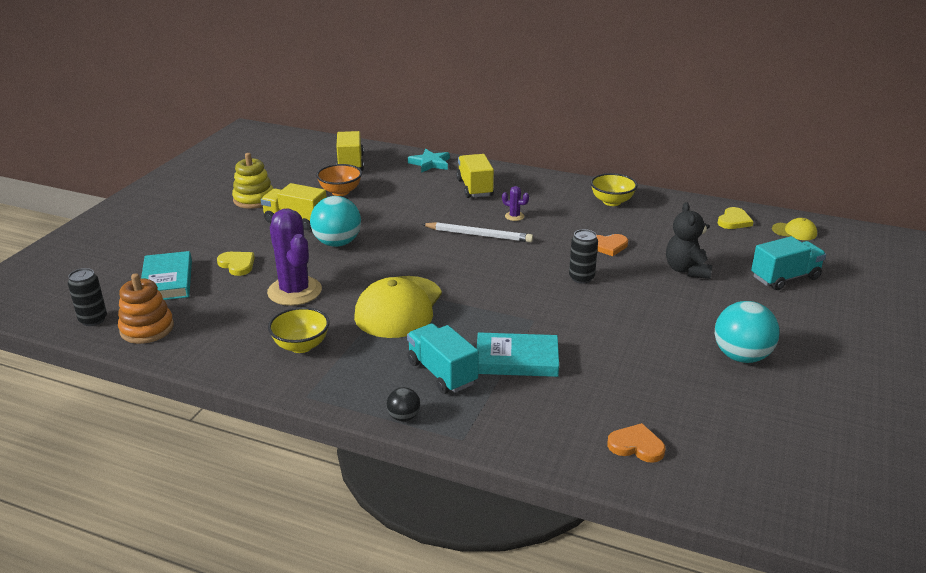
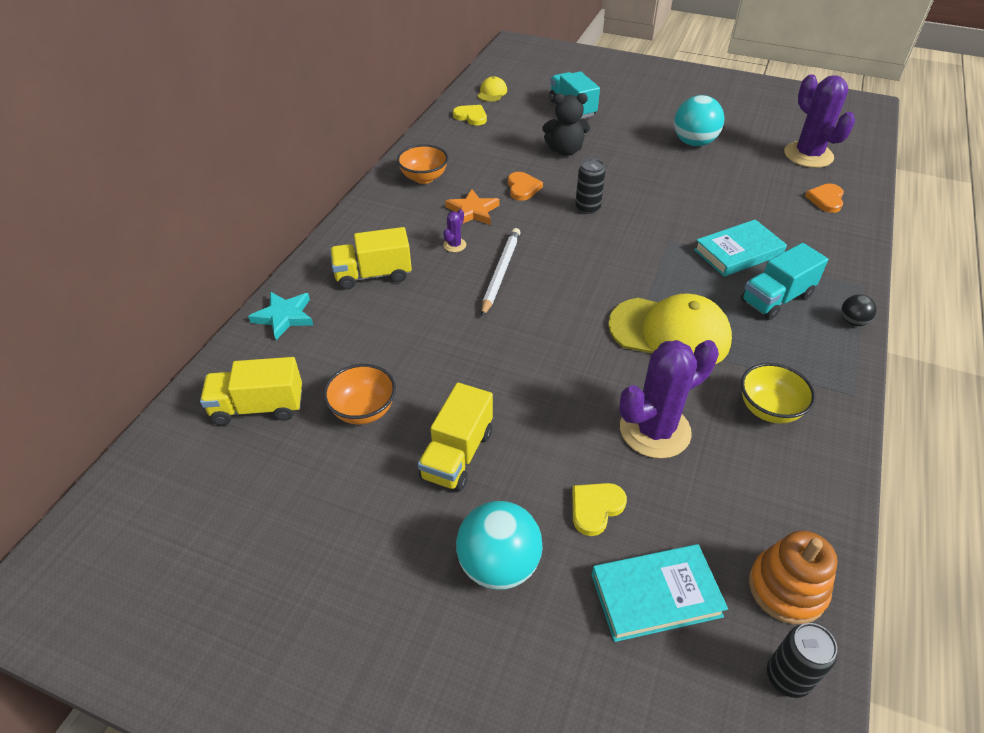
camera: 90 degrees left, 15 degrees up
(254, 199) = (376, 524): yellow stacking toy -> none
(337, 243) = (525, 399): turquoise ball -> turquoise ball (498, 565)
(517, 360) = (738, 252): turquoise book -> turquoise book turned 60 degrees clockwise
(564, 223) = (472, 211): none -> orange star
(612, 202) = (424, 178): yellow bowl -> orange bowl
(749, 452) = (808, 155): none -> purple cactus

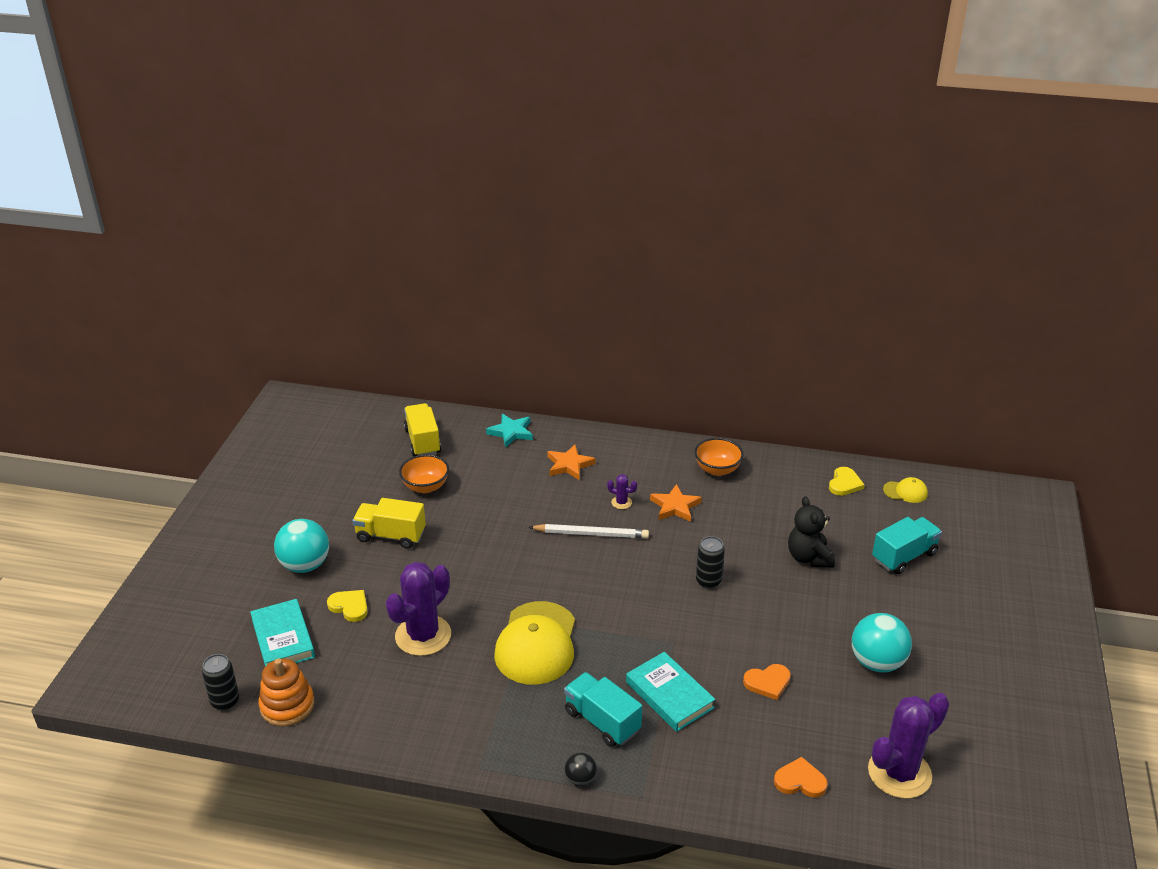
camera: 80 degrees right, 10 degrees down
(373, 275) = (569, 465): yellow truck -> orange star
(523, 188) = (725, 534): orange heart -> orange heart (767, 682)
(655, 430) = (423, 635): purple cactus -> purple cactus turned 75 degrees clockwise
(768, 409) = (453, 706): yellow bowl -> none

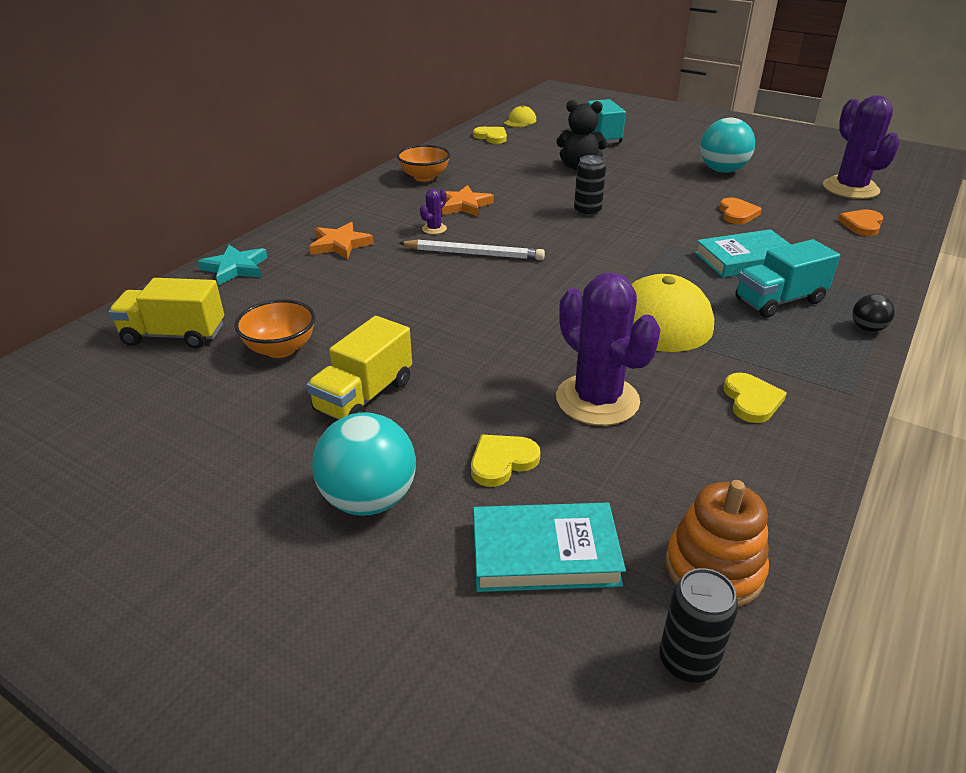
camera: 70 degrees left, 0 degrees up
(450, 712) = (751, 400): none -> yellow heart
(591, 534) = (474, 254): white pencil -> white pencil turned 75 degrees clockwise

